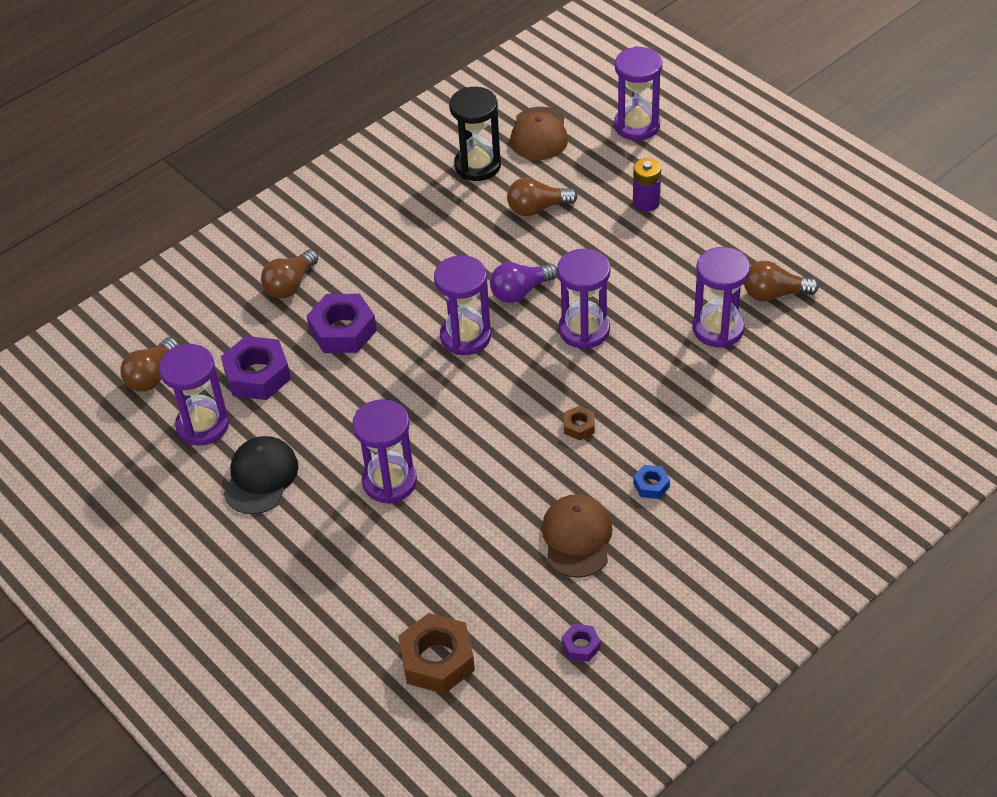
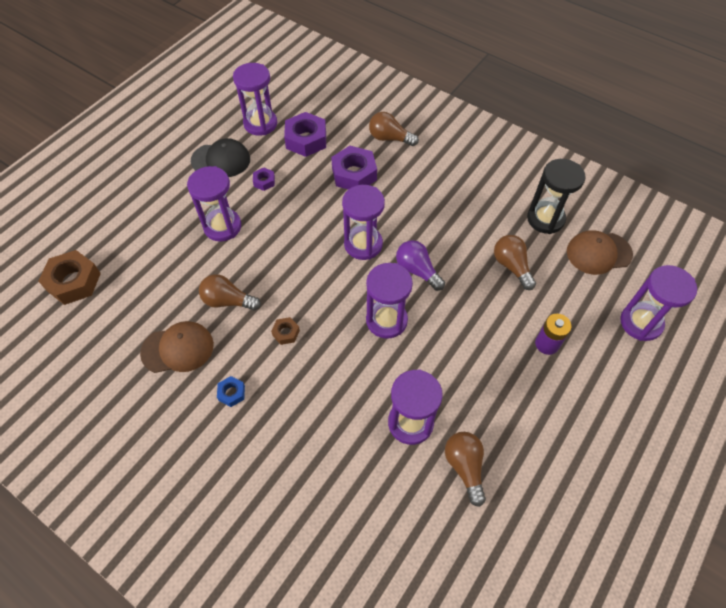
camera: 75 degrees right, 10 degrees up
(152, 376) = (297, 92): brown light bulb -> brown light bulb (228, 301)
(581, 646) = (80, 367): purple nut -> purple nut (264, 181)

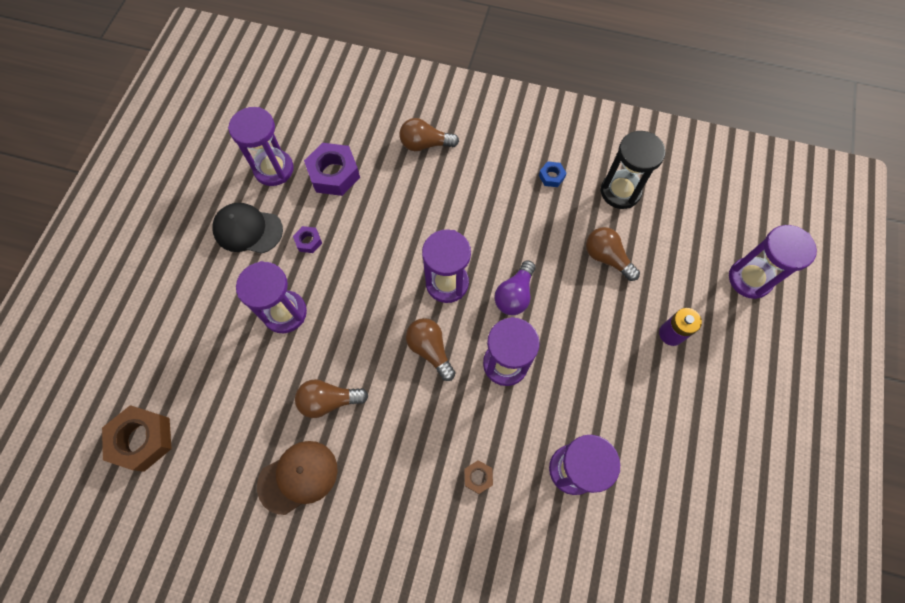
camera: 20 degrees left, 10 degrees up
(221, 160) = (248, 230): black cap -> black cap turned 150 degrees counterclockwise
(231, 393) = (378, 506): blue nut -> blue nut (551, 176)
(286, 333) = (407, 416): brown nut -> brown nut (478, 477)
(354, 174) = (404, 201): purple nut -> none
(417, 270) = (514, 295): purple light bulb -> purple light bulb turned 90 degrees counterclockwise
(464, 467) = (641, 496): brown light bulb -> brown light bulb (430, 349)
(598, 253) = (684, 214): brown cap -> none

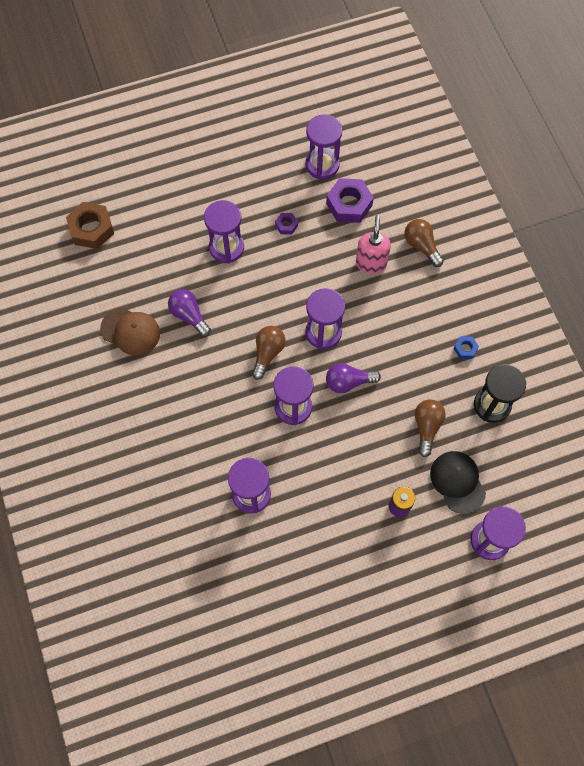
camera: 55 degrees right, 0 degrees up
(248, 230) = (266, 183): black cap -> black cap (457, 482)
(329, 401) = (189, 315): brown light bulb -> purple light bulb
(408, 195) = (371, 263): none -> pink soap dispenser
(478, 477) = (204, 438): brown nut -> none

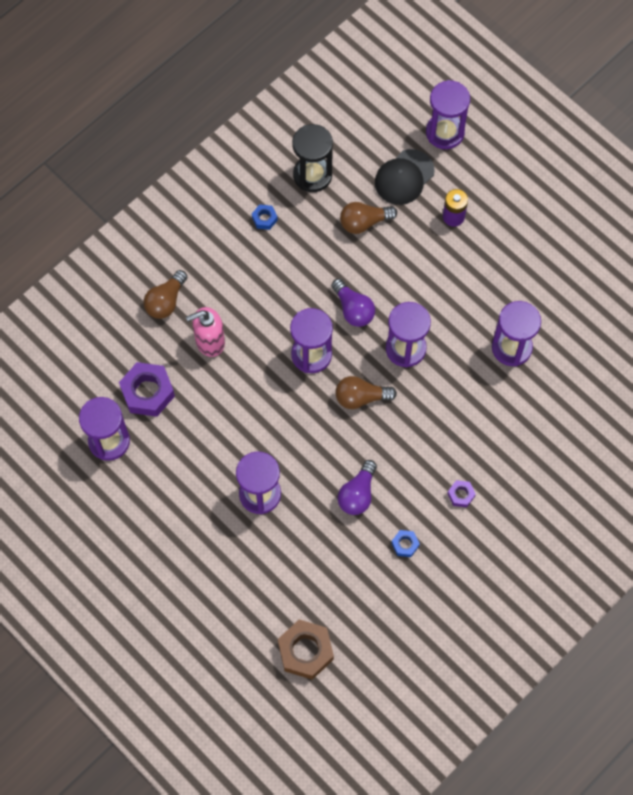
camera: 115 degrees left, 0 degrees up
(130, 331) = (405, 544): brown cap -> blue nut
(286, 225) = (203, 445): purple nut -> purple nut (461, 495)

